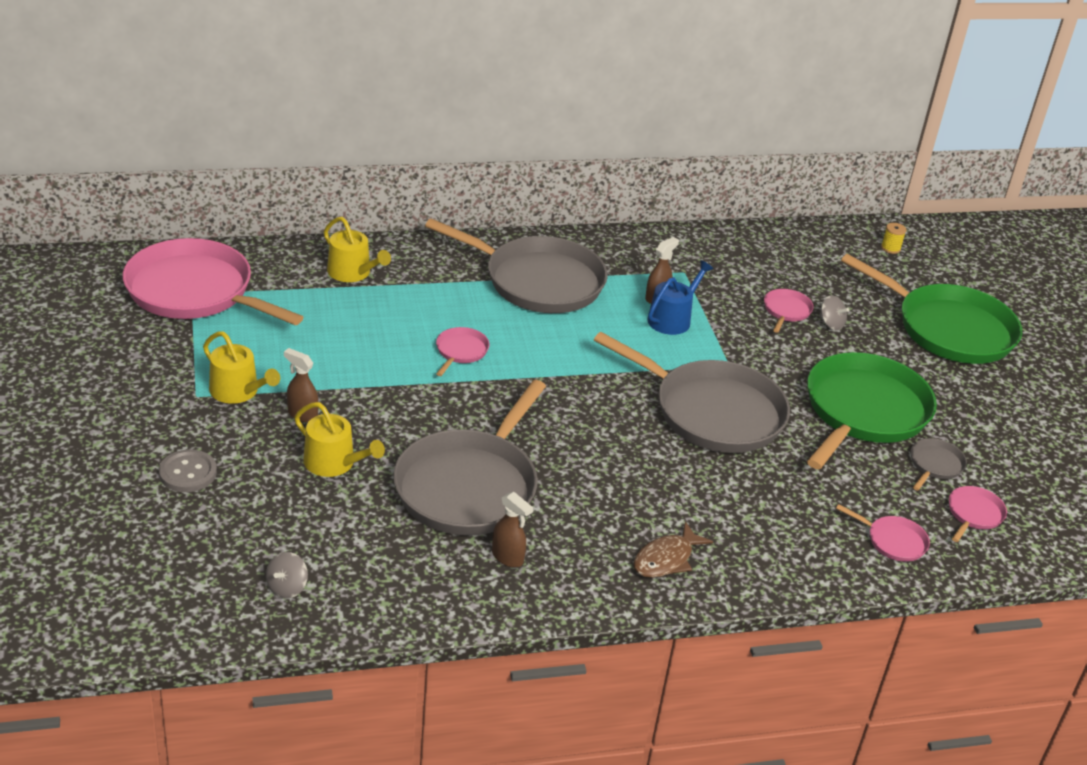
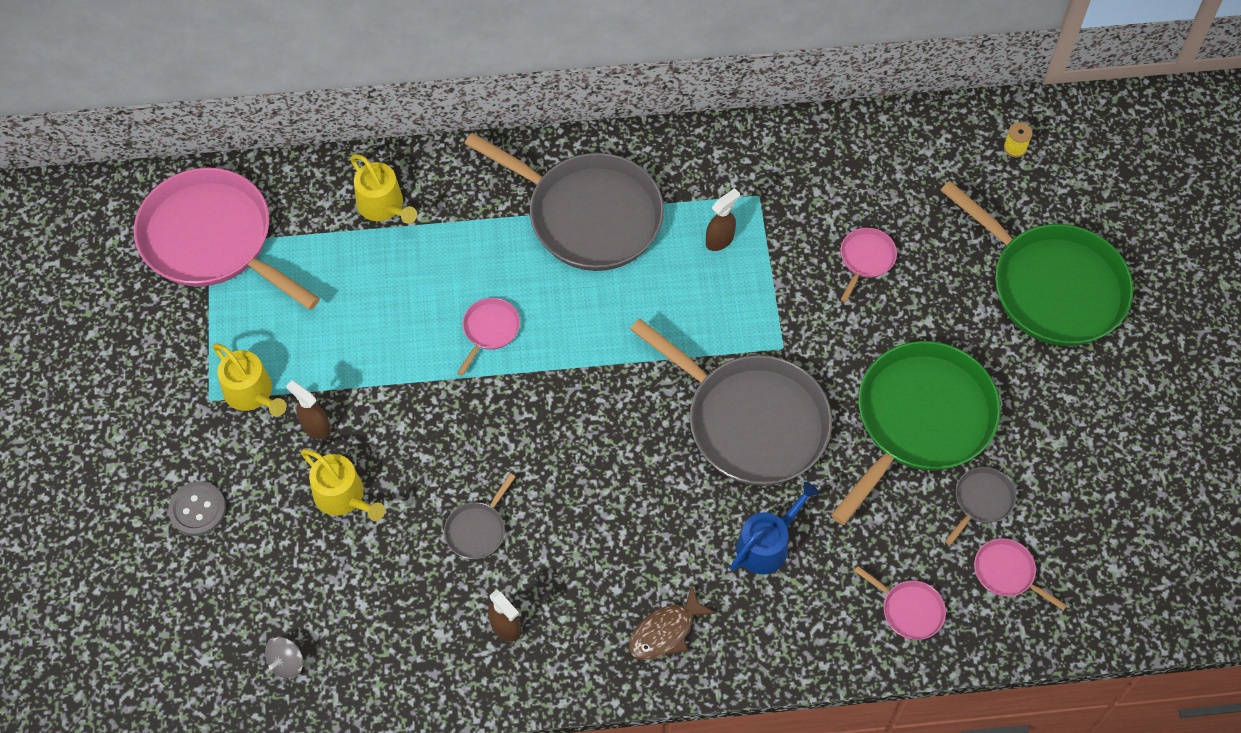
camera: 10 degrees right, 25 degrees up
(469, 487) = (477, 530): grey pan -> grey pan, size x0.42
(672, 319) = (732, 274): blue watering can -> blue watering can (767, 544)
(831, 324) = (913, 280): grey spinning top -> none
(973, 514) = (1006, 572): pink pan -> pink pan turned 90 degrees counterclockwise

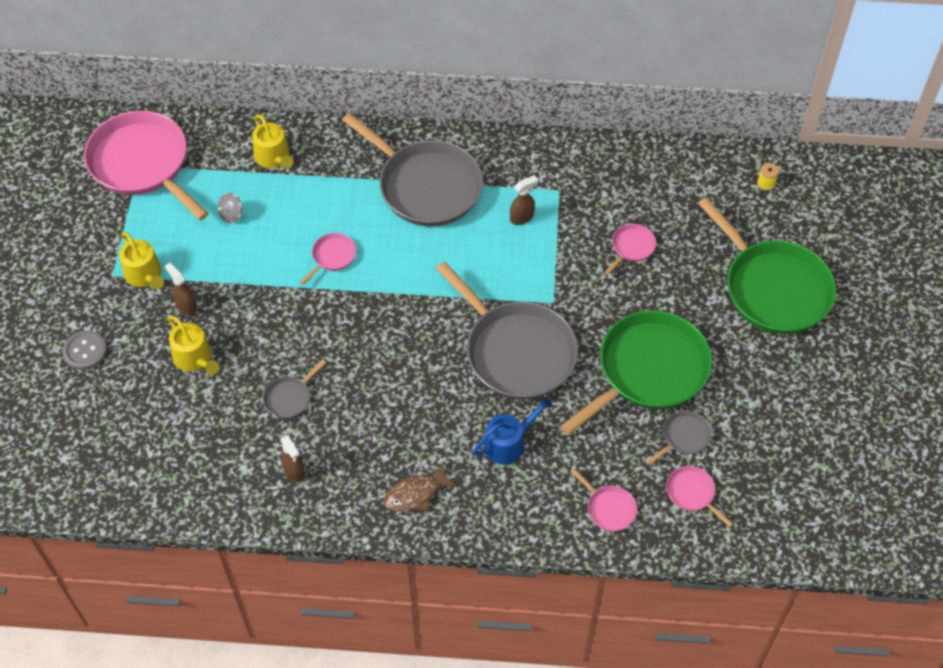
camera: 10 degrees right, 5 degrees down
(287, 663) = (124, 470): grey spinning top -> grey spinning top (231, 215)

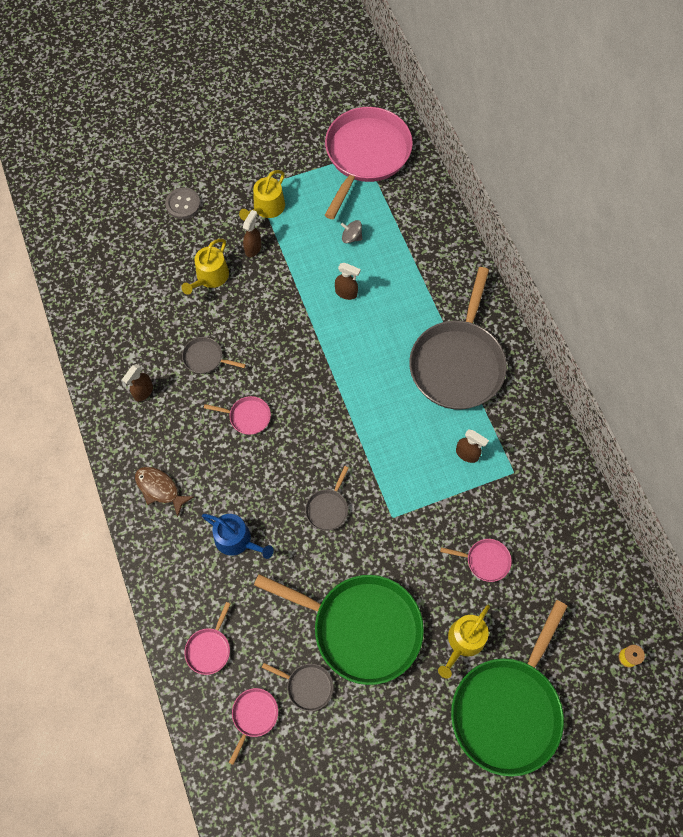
camera: 65 degrees right, 10 degrees up
(274, 158) = (422, 239): yellow watering can -> yellow watering can (463, 642)
(293, 244) = (346, 293): none -> brown spray bottle
(332, 256) = (350, 326): pink pan -> pink pan (247, 417)
(516, 352) = (328, 509): grey pan -> grey pan, size x0.42

